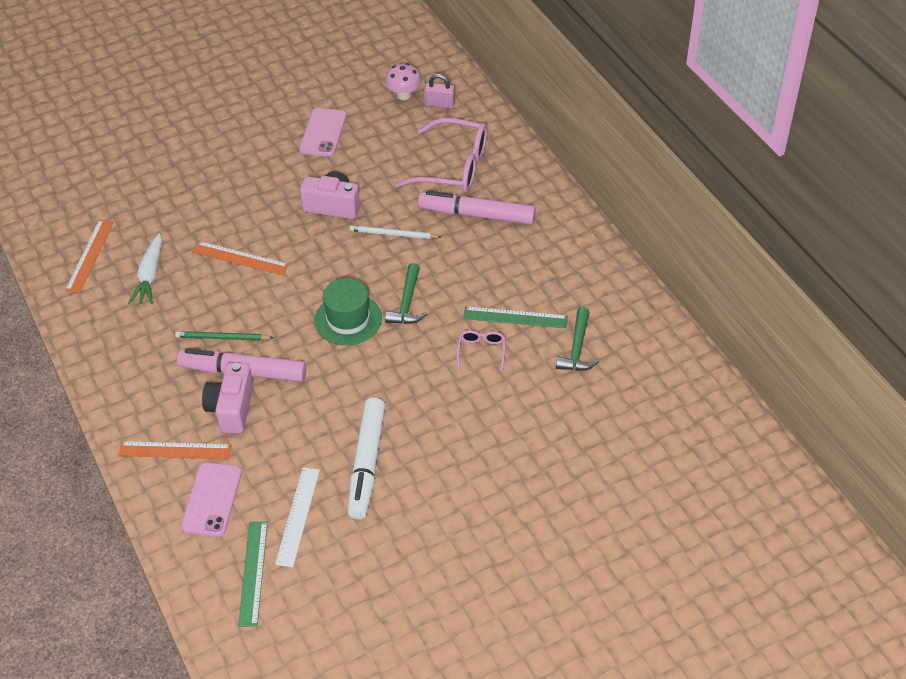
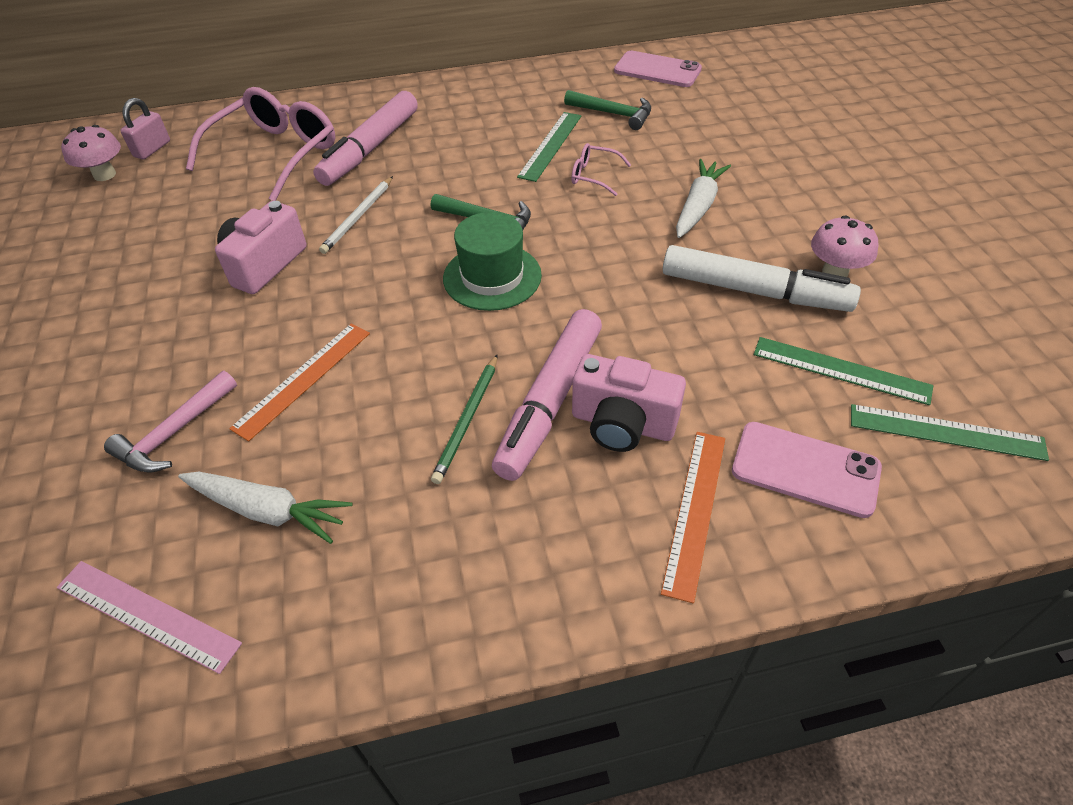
camera: 75 degrees left, 0 degrees up
(89, 255) = (147, 615): orange ruler -> pink ruler
(193, 221) = (174, 432): none -> pink hammer
(298, 516) = (841, 370): white ruler -> green ruler
(323, 133) = (105, 256): pink phone -> pink phone (657, 70)
(400, 511) = (835, 272): none -> pink mushroom
(459, 421) = (698, 206): none -> white carrot

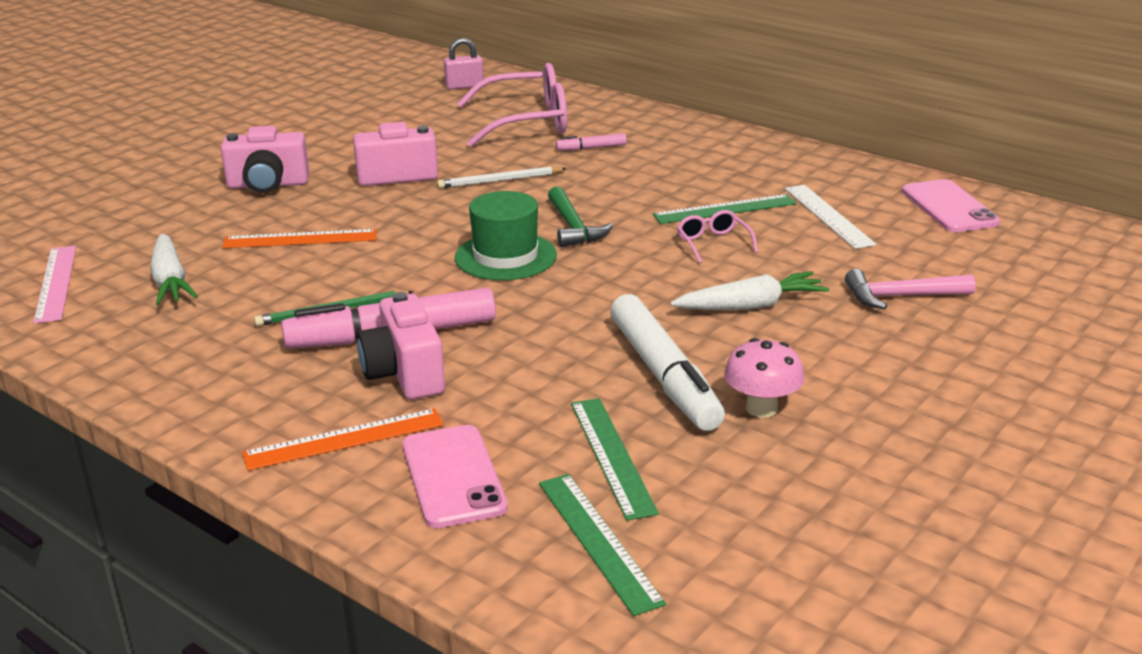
camera: 50 degrees right, 20 degrees down
(105, 175) = (413, 87): pink mushroom -> none
(159, 351) = (268, 185): none -> pink camera
(174, 432) = (203, 223): pink hammer -> pink hammer (901, 296)
(370, 149) = (591, 148): pink marker -> pink marker, size x0.45
(613, 114) = (828, 216): green hammer -> white ruler

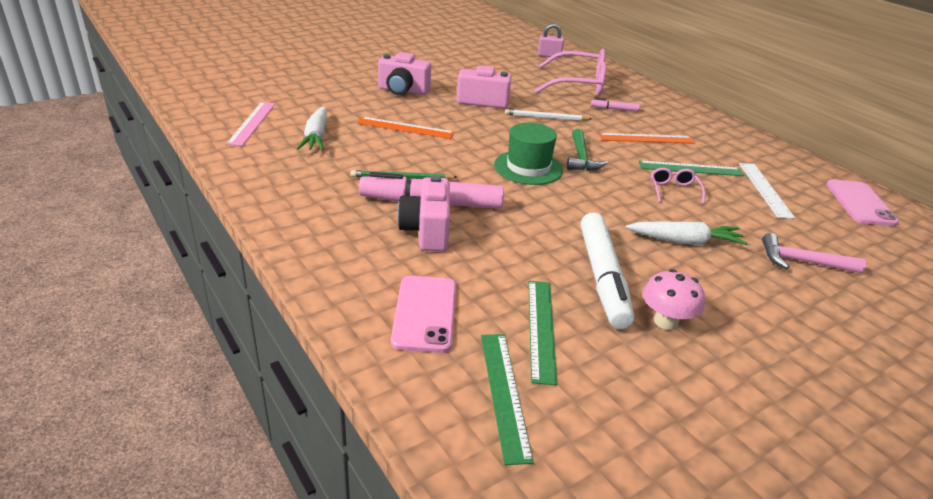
camera: 15 degrees right, 5 degrees up
(344, 439) = (367, 266): orange ruler -> orange ruler (646, 138)

